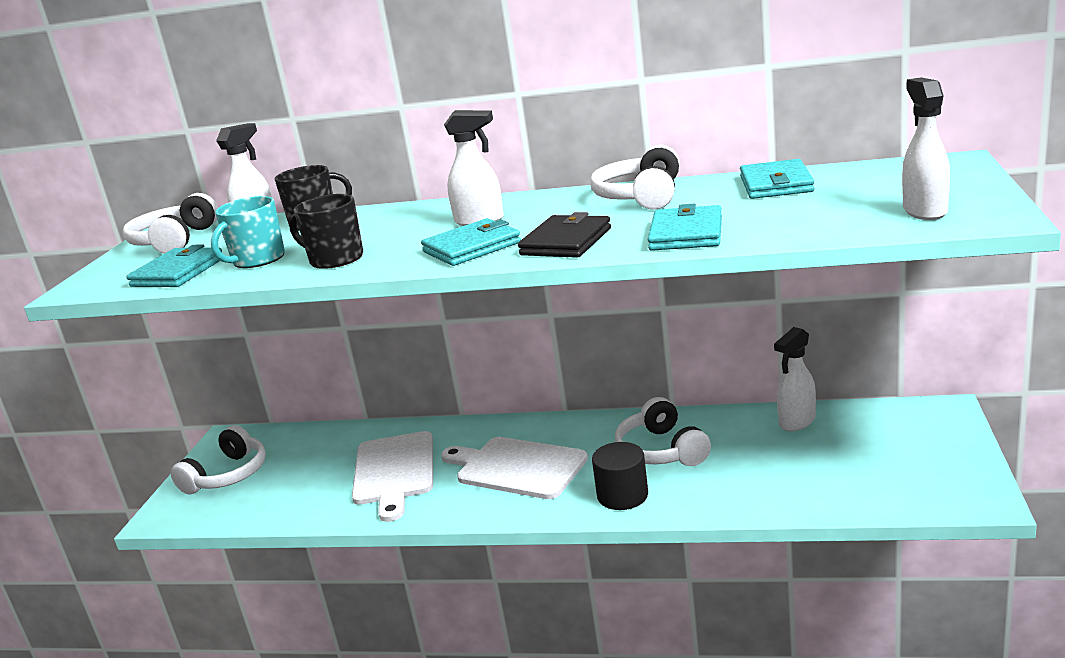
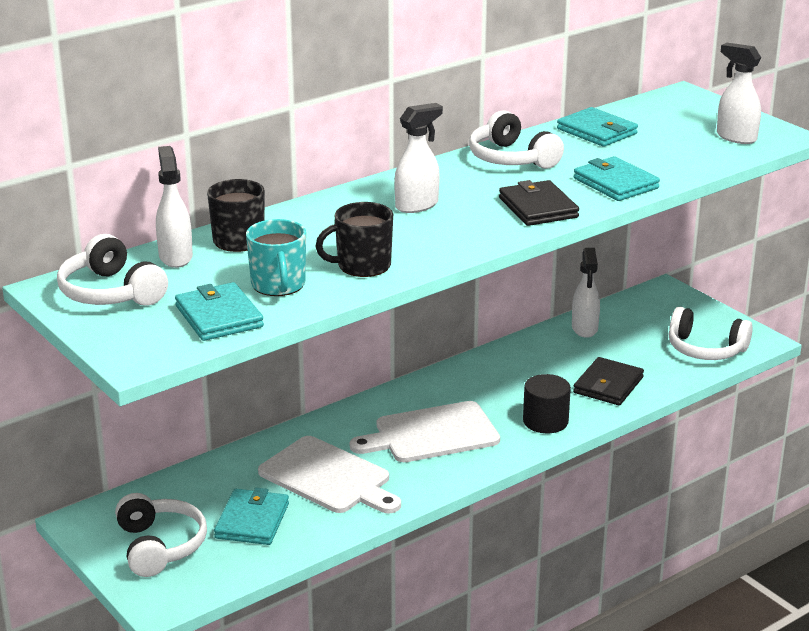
camera: 50 degrees left, 5 degrees up
(472, 247) = (468, 228): turquoise wallet -> turquoise wallet (252, 521)
(661, 450) = (522, 381): white headphones -> white headphones (705, 349)
(734, 484) = (608, 385): none -> black wallet

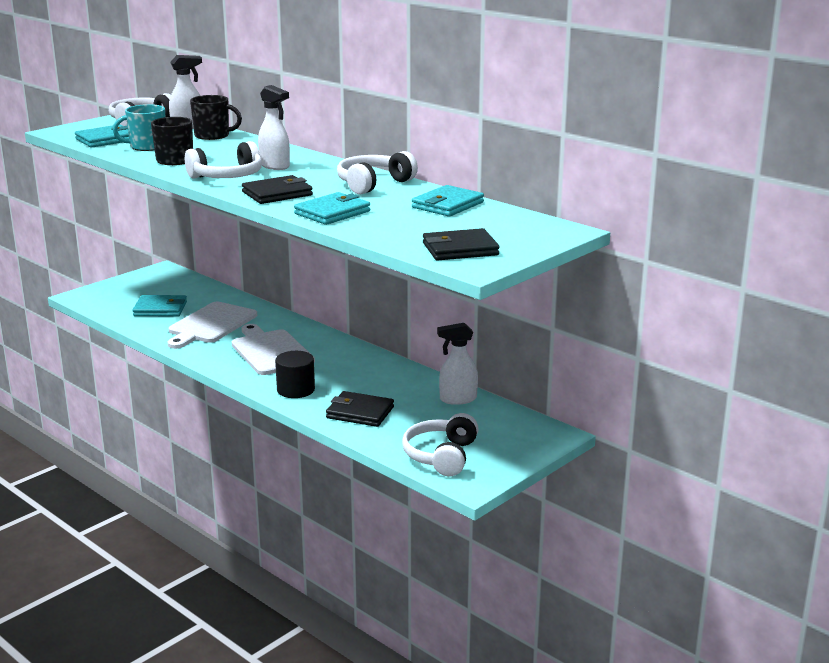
camera: 80 degrees right, 5 degrees down
(159, 546) = (135, 289): white headphones -> white headphones (227, 177)
(736, 137) = (460, 249): white spray bottle -> black wallet

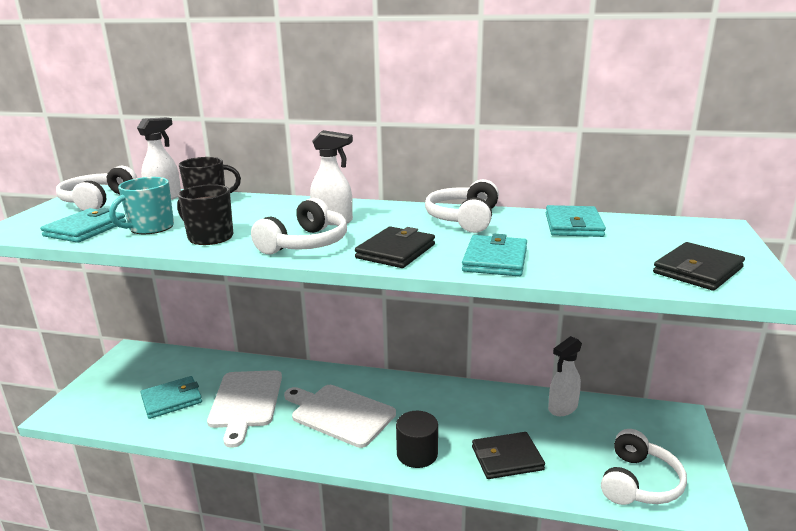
camera: 30 degrees left, 0 degrees up
(441, 456) = (638, 482): white headphones -> white headphones turned 135 degrees counterclockwise

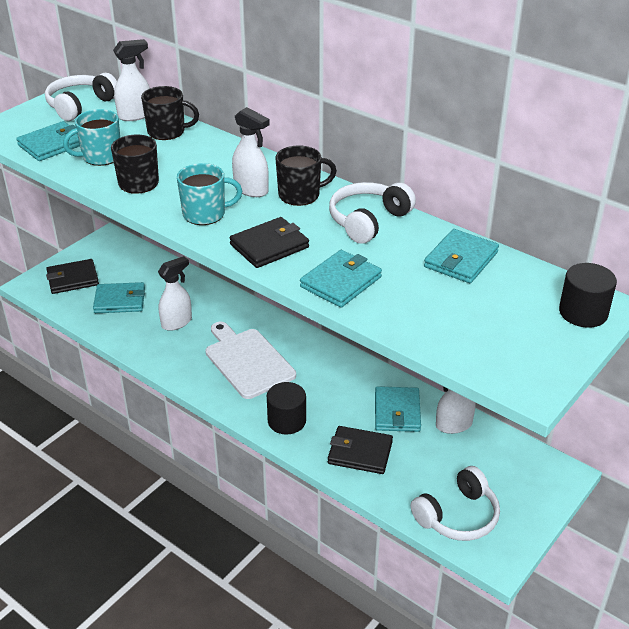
camera: 25 degrees right, 15 degrees up
(245, 402) = (177, 322): white cutting board -> white spray bottle
(305, 244) = (205, 214): white headphones -> turquoise mug
(383, 216) = (300, 195): none -> black mug
(508, 413) = (397, 412): none -> turquoise wallet
(697, 270) = (502, 350): black wallet -> black wallet (73, 279)
(713, 234) = (583, 312): none -> black cylinder

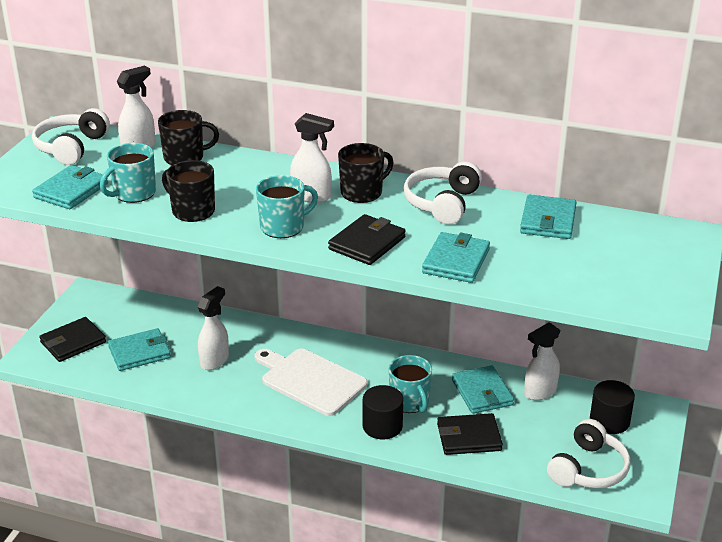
camera: 20 degrees left, 5 degrees down
(324, 404) = (410, 402): none -> turquoise mug
(583, 312) = (678, 243): black cylinder -> black cylinder (609, 421)

